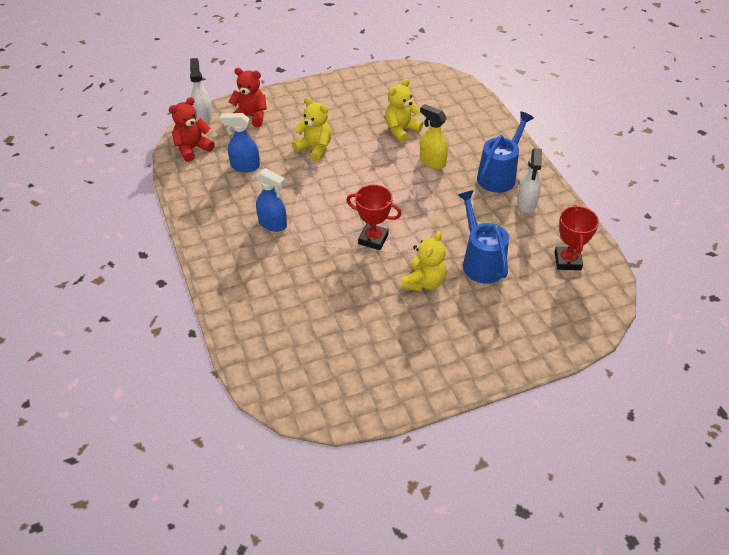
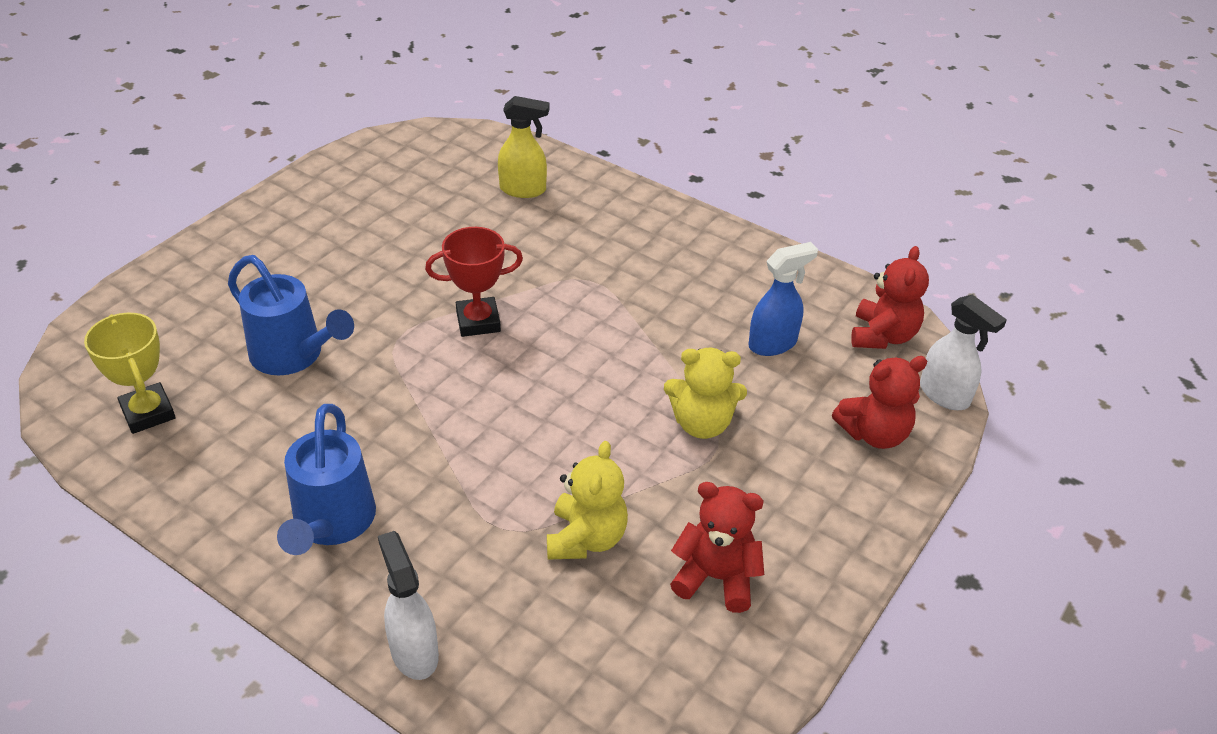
camera: 145 degrees right, 5 degrees down
(273, 224) = (637, 283): blue spray bottle -> none
(365, 101) = (716, 578): none -> red teddy bear
(424, 282) = (364, 297): yellow teddy bear -> none
(432, 162) = (476, 493): yellow spray bottle -> yellow spray bottle (523, 190)
(526, 203) = (255, 486): white spray bottle -> white spray bottle (414, 652)
(567, 261) = (148, 413): red trophy -> yellow trophy

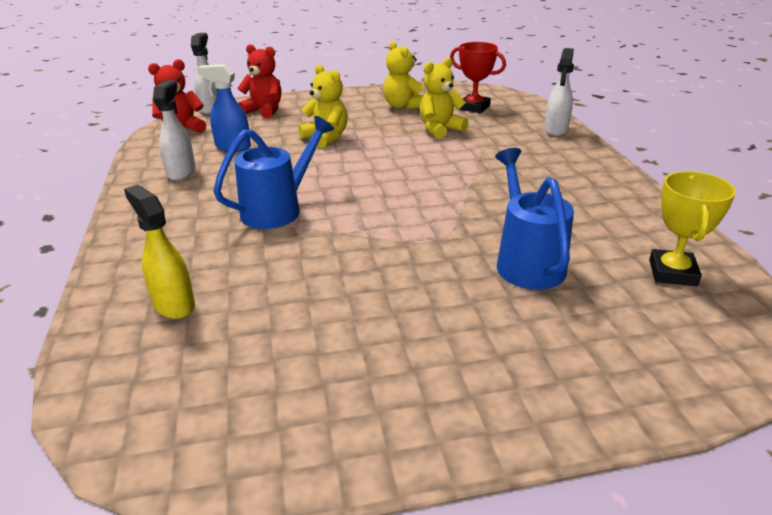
camera: 135 degrees left, 10 degrees down
(331, 524) = (565, 174): blue watering can -> blue watering can (279, 209)
(478, 321) = (368, 224): red trophy -> red trophy (474, 107)
(716, 578) = (403, 106): red teddy bear -> yellow teddy bear
(748, 283) = (181, 172): none -> white spray bottle

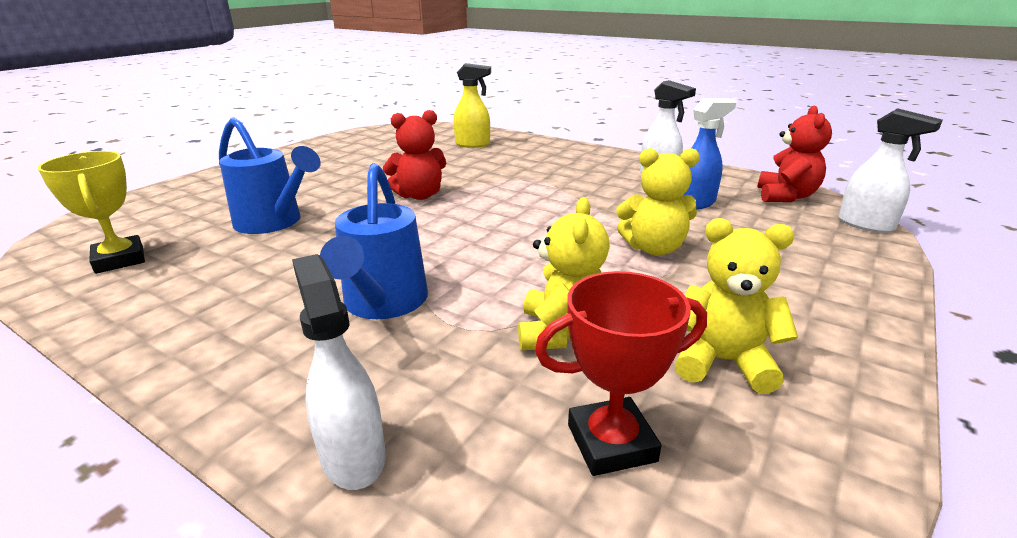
camera: 135 degrees right, 5 degrees down
(264, 111) = (820, 249): red teddy bear -> red teddy bear (419, 195)
(279, 209) = (524, 185): blue watering can -> blue watering can (382, 304)

